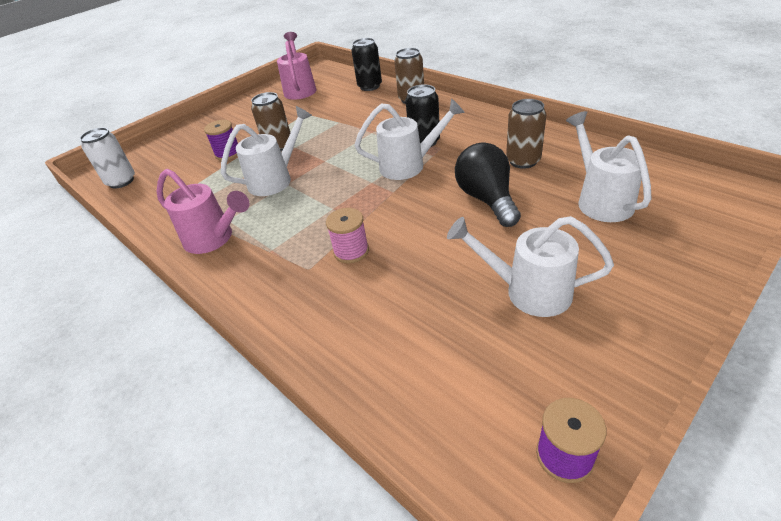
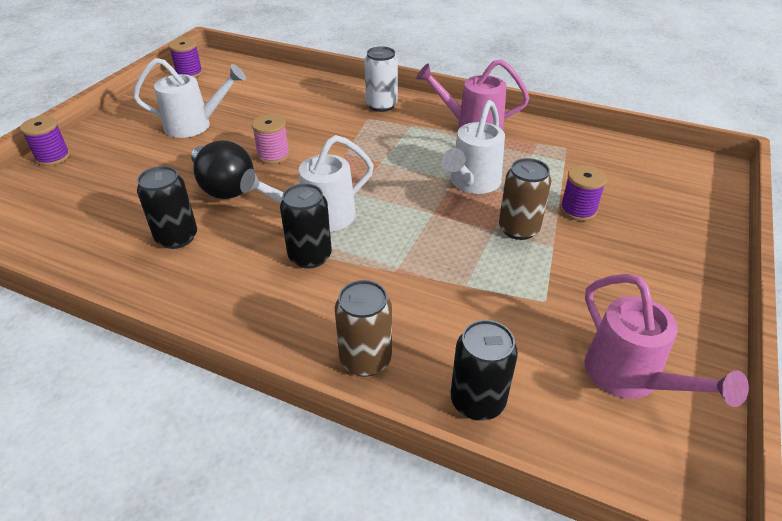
camera: 155 degrees right, 0 degrees up
(121, 181) = (661, 162): white can -> white can (381, 105)
(351, 251) = (339, 132): pink spool -> pink spool (273, 155)
(523, 161) = (177, 237): brown can -> black can
(600, 200) = (108, 198): white watering can -> none
(704, 262) = (53, 157): none -> purple spool

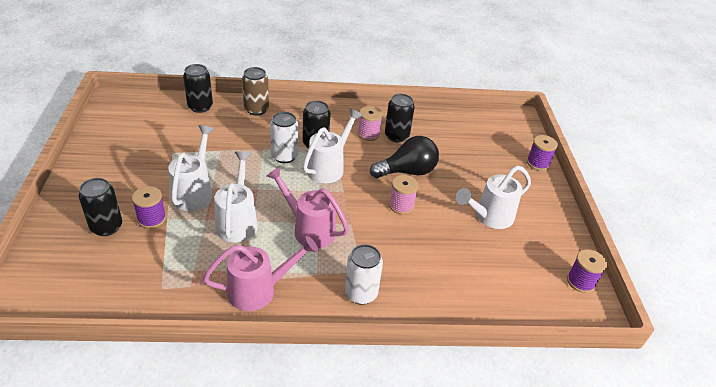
camera: 150 degrees right, 0 degrees up
(214, 252) = (368, 134): none -> pink spool
(223, 187) = (407, 172): black light bulb -> black light bulb turned 135 degrees clockwise
(370, 249) = (284, 156): none -> white can
(518, 229) = (194, 192): brown can -> white watering can
(630, 377) = (128, 129): pink watering can -> pink watering can (309, 229)
(635, 214) = (106, 227): none -> black can

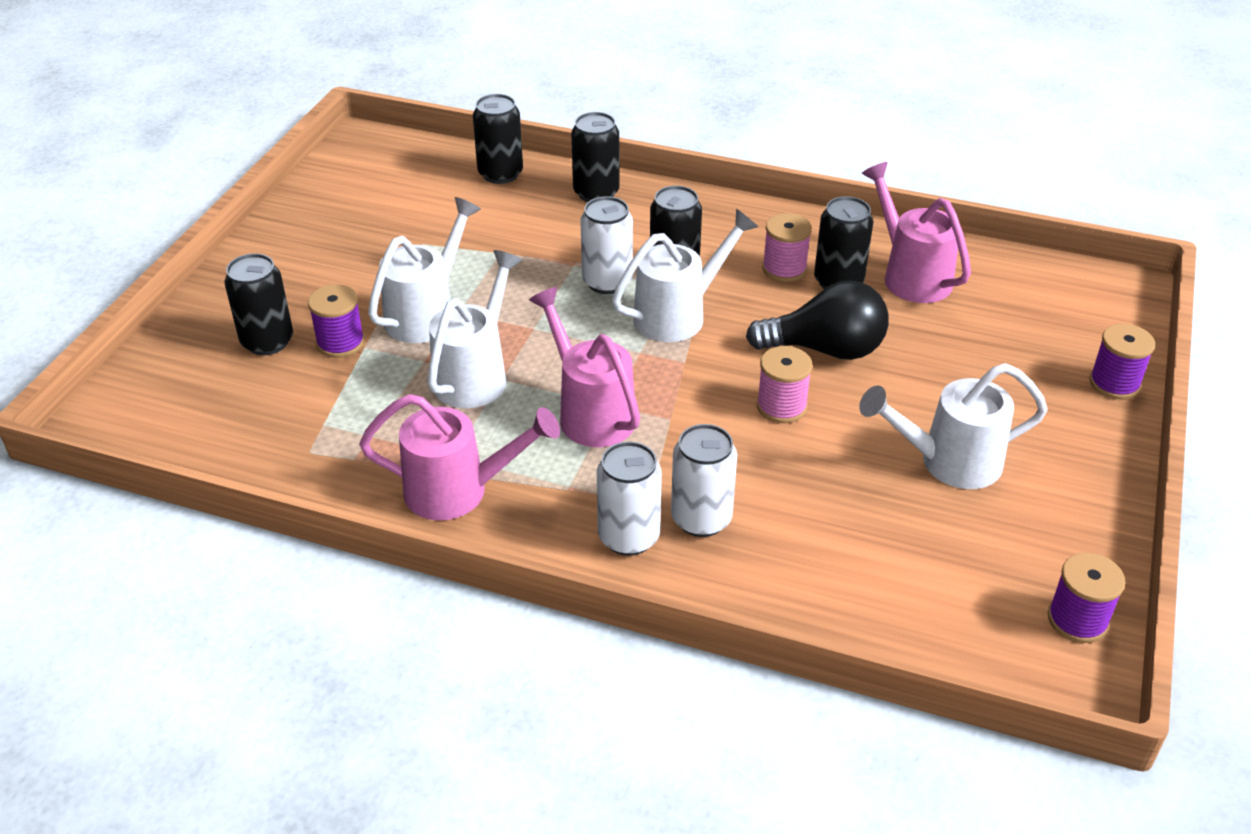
camera: 25 degrees right, 0 degrees up
(256, 109) = (596, 193): brown can -> black can
(392, 274) = (701, 519): none -> white can
(427, 127) = (911, 275): none -> pink watering can

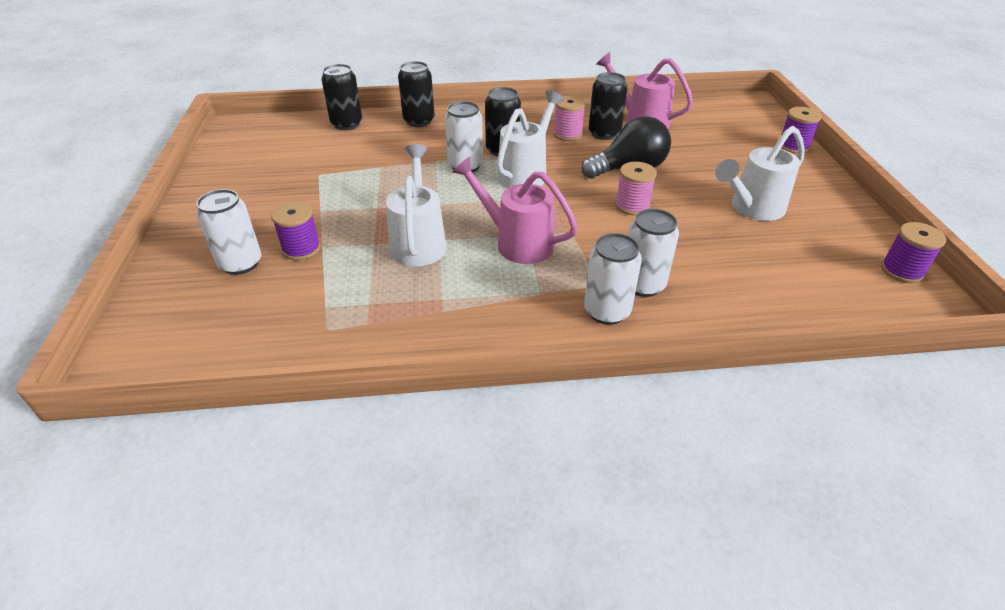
camera: 25 degrees left, 0 degrees up
(267, 341) = (241, 263): black can -> white can
(426, 314) = (354, 214): white watering can -> none
(458, 491) = (464, 320): pink watering can -> none

